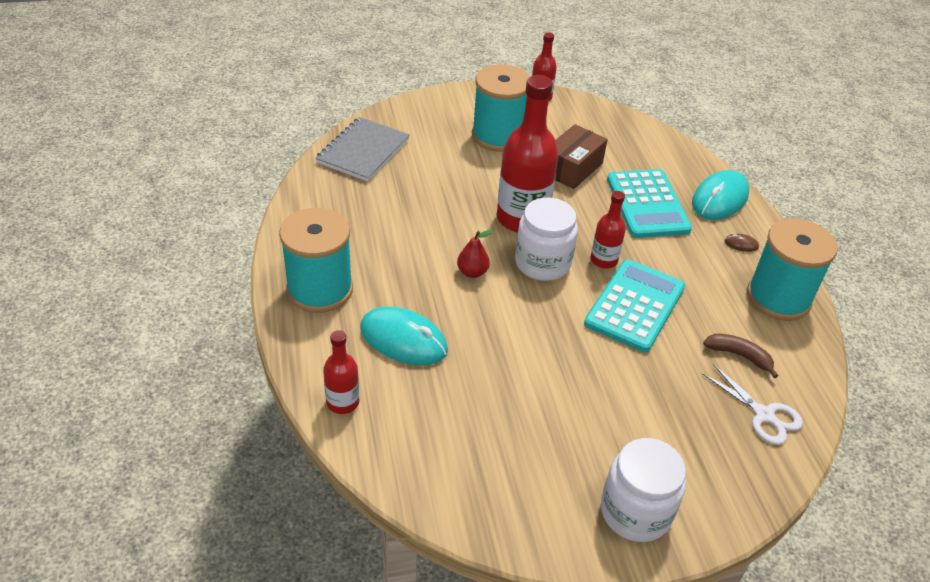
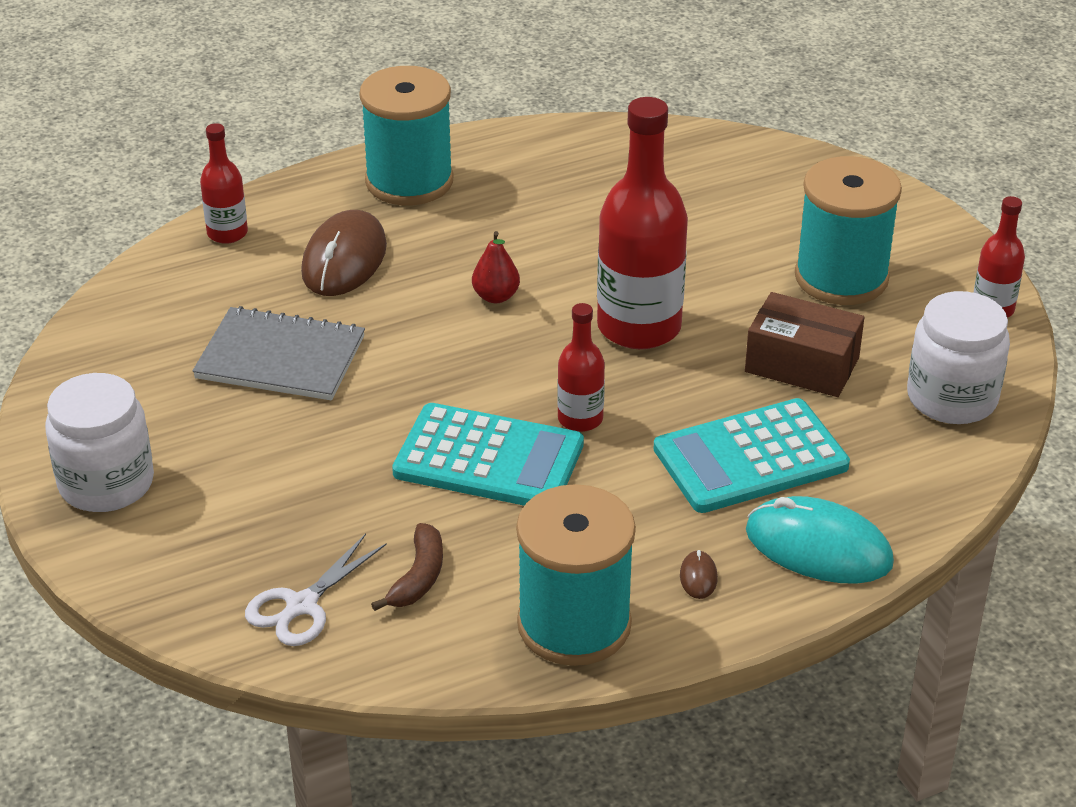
camera: 80 degrees right, 5 degrees down
(363, 151) = (717, 161): grey notebook -> grey notebook (280, 358)
(403, 339) = (344, 259): turquoise mouse -> brown mouse
(542, 263) = (545, 358): white jar -> white jar (952, 398)

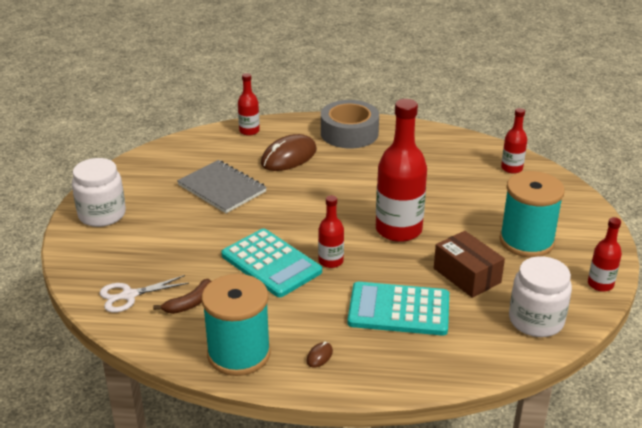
camera: 30 degrees right, 5 degrees down
(409, 181) = (349, 133): turquoise spool -> grey tape
(496, 296) = (342, 194): red pear -> none
(722, 161) = (511, 168): none -> red bottle
(818, 547) = (394, 366): turquoise mouse -> none

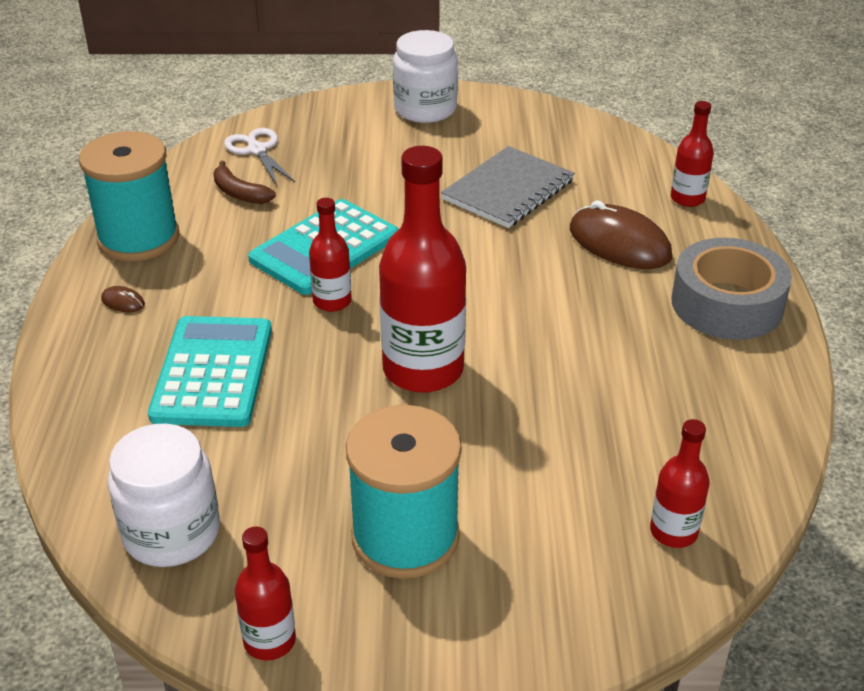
camera: 85 degrees right, 5 degrees up
(467, 275) = (297, 450): brown box -> none

